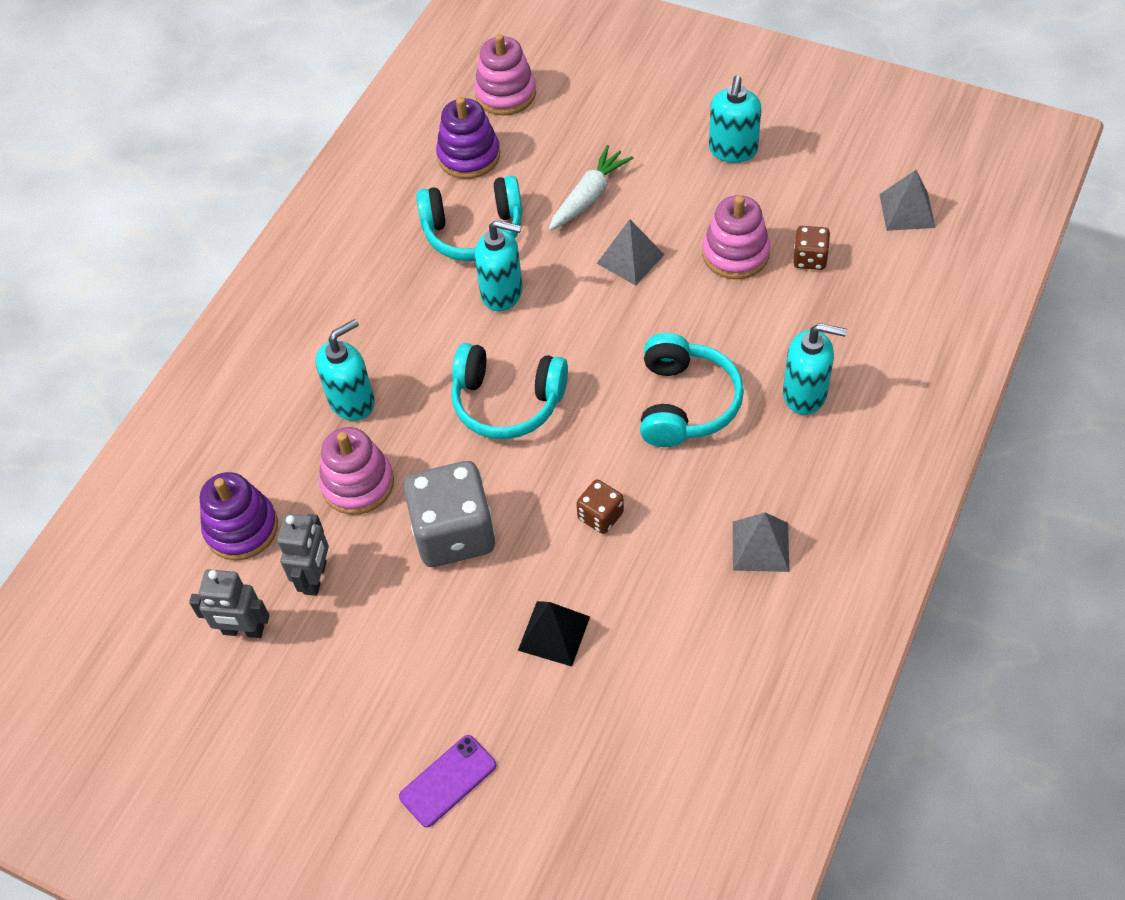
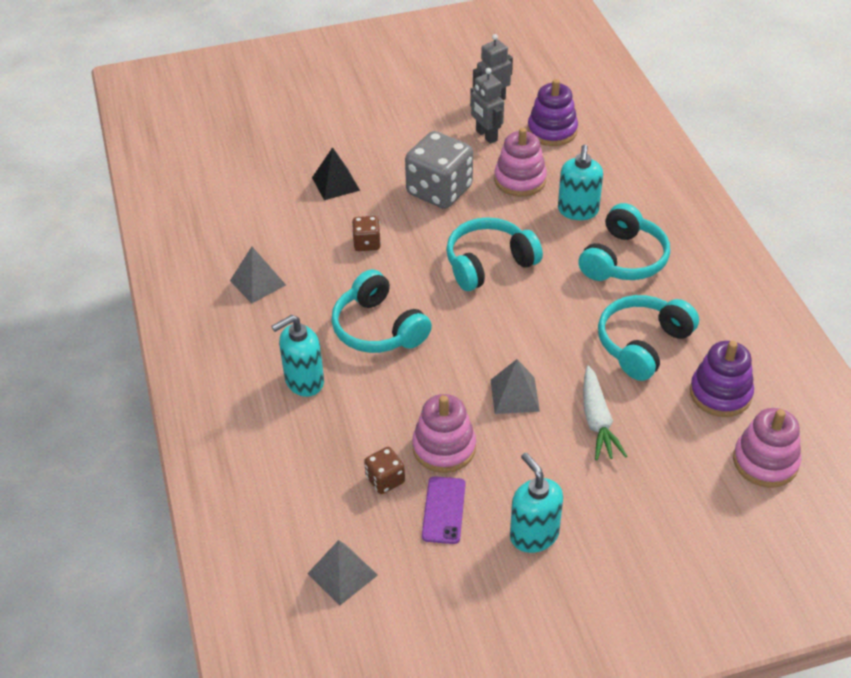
camera: 135 degrees right, 10 degrees down
(383, 318) = (623, 259): none -> turquoise headphones
(448, 781) = (326, 111): purple phone -> purple phone (443, 510)
(502, 293) = (571, 319): turquoise soap dispenser -> none

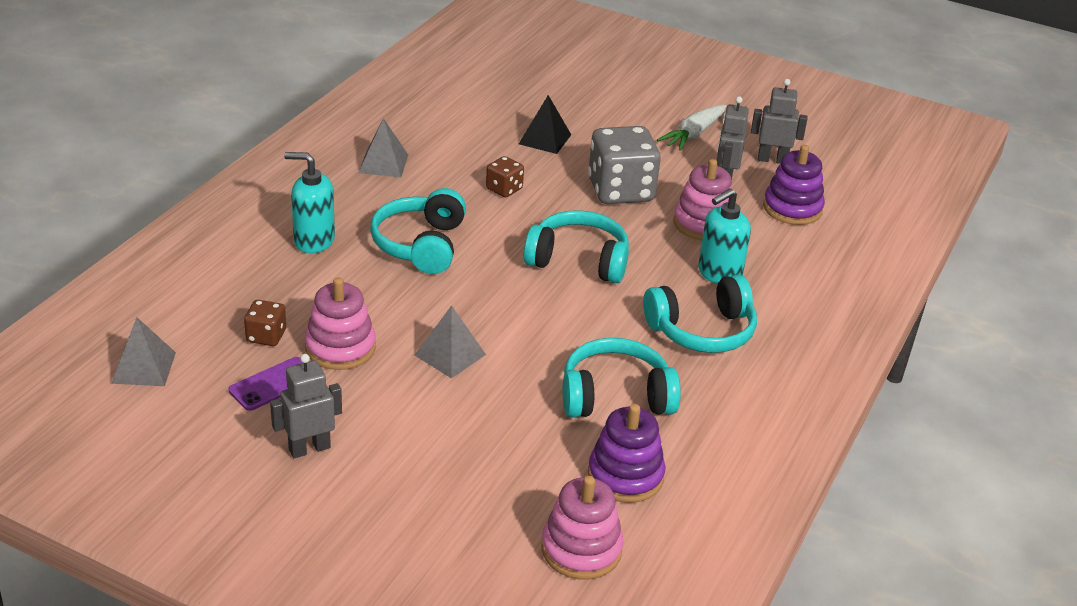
camera: 40 degrees right, 10 degrees down
(534, 535) = (309, 448): turquoise soap dispenser -> grey robot
(597, 421) = (486, 417): white carrot -> white carrot (693, 135)

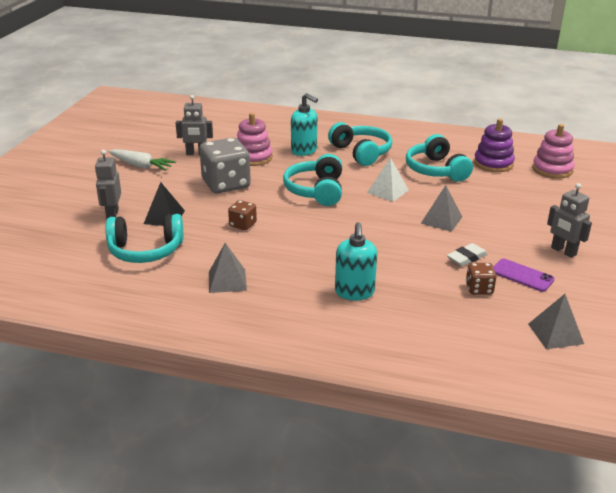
camera: 100 degrees left, 5 degrees down
(340, 348) = (466, 258): pink stacking toy -> white eraser
(420, 245) = (332, 247): turquoise headphones -> turquoise headphones (145, 251)
(556, 326) = (388, 191): none -> white pyramid
(772, 160) = (167, 141): grey robot -> grey robot (112, 215)
(792, 208) = (223, 135): purple stacking toy -> none

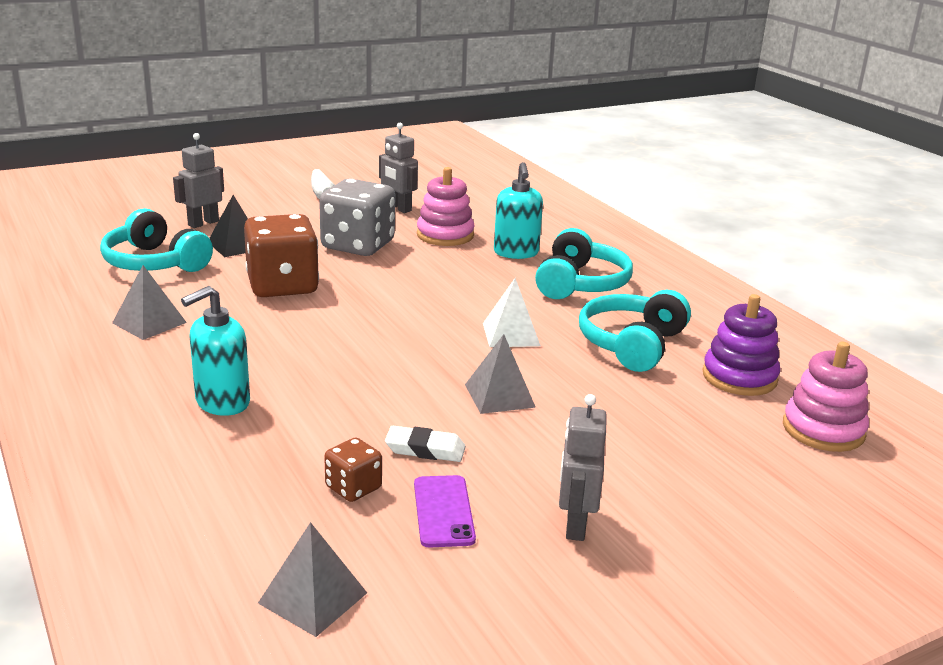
camera: 45 degrees right, 5 degrees down
(243, 225) = (282, 286): brown dice -> brown dice, size x2.07
(316, 191) = (431, 294): turquoise headphones -> none

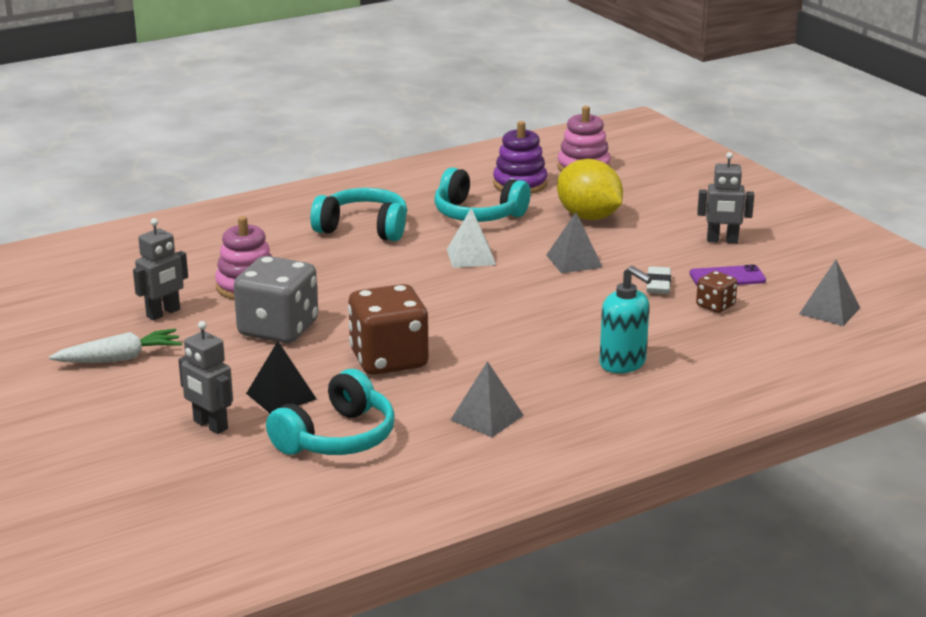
camera: 90 degrees left, 0 degrees up
(516, 253) = (293, 253): turquoise soap dispenser -> none
(641, 418) = (588, 217): none -> yellow lemon

